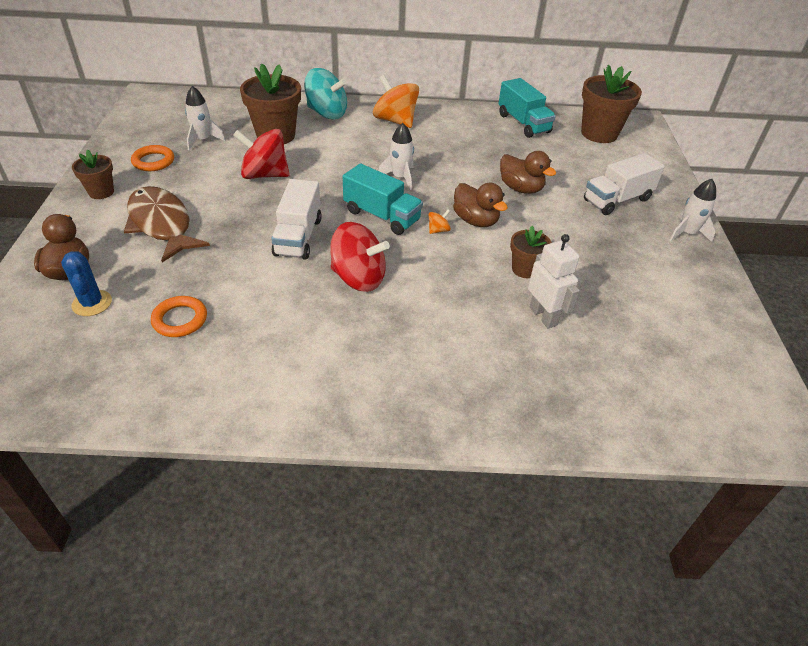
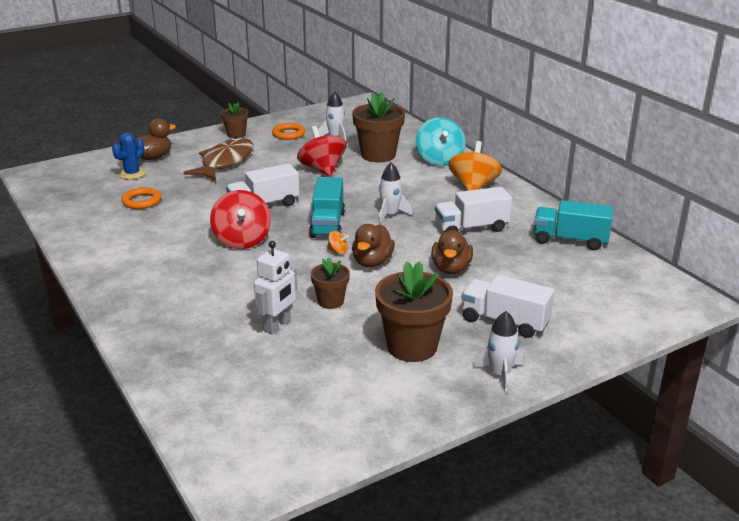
camera: 60 degrees right, 15 degrees down
(464, 152) = (471, 228): none -> white truck
(523, 123) = (570, 240): turquoise truck -> turquoise truck turned 75 degrees clockwise
(599, 133) = (621, 283): brown flower pot -> brown flower pot (412, 346)

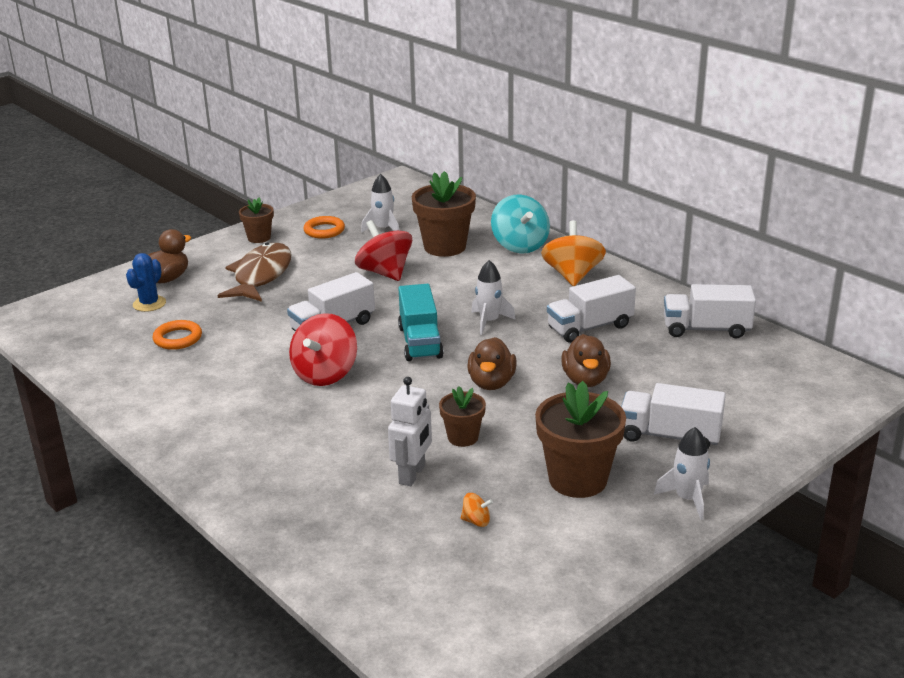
camera: 10 degrees left, 0 degrees up
(242, 240) = (325, 374): red spinning top -> red spinning top turned 45 degrees clockwise
(338, 251) = (446, 374): orange spinning top -> orange spinning top (476, 521)
(570, 240) = (706, 329): turquoise truck -> white truck

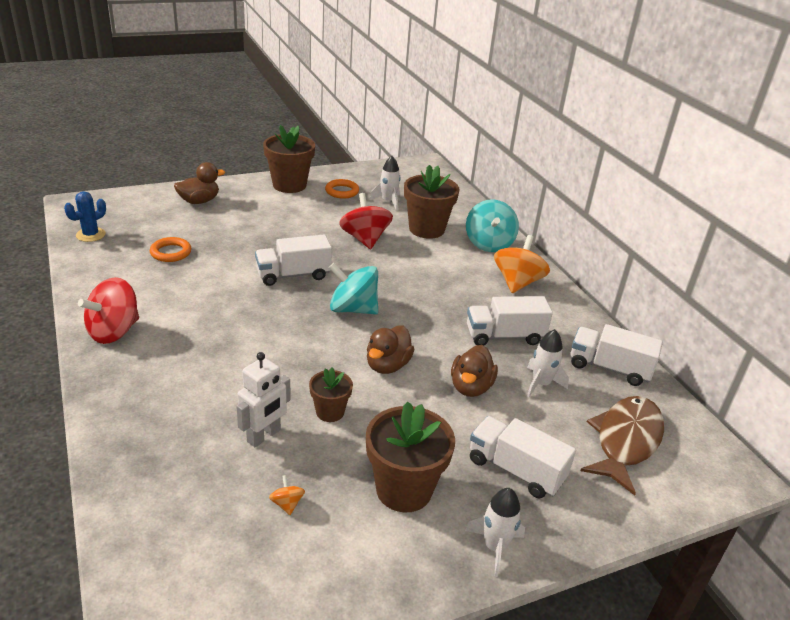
camera: 15 degrees right, 5 degrees up
(149, 304) = (172, 218): blue cactus -> blue cactus (90, 235)
(259, 238) = (289, 185): brown flower pot -> brown flower pot, size x1.80
(261, 276) = (269, 216): brown fish -> brown fish (625, 441)
(325, 374) = (258, 316): red spinning top -> red spinning top (114, 331)
(420, 342) = (353, 309): turquoise truck -> turquoise spinning top
(476, 521) = (287, 504): orange spinning top -> orange spinning top turned 135 degrees counterclockwise
(489, 321) = (421, 306): white rocket -> white rocket (541, 384)

